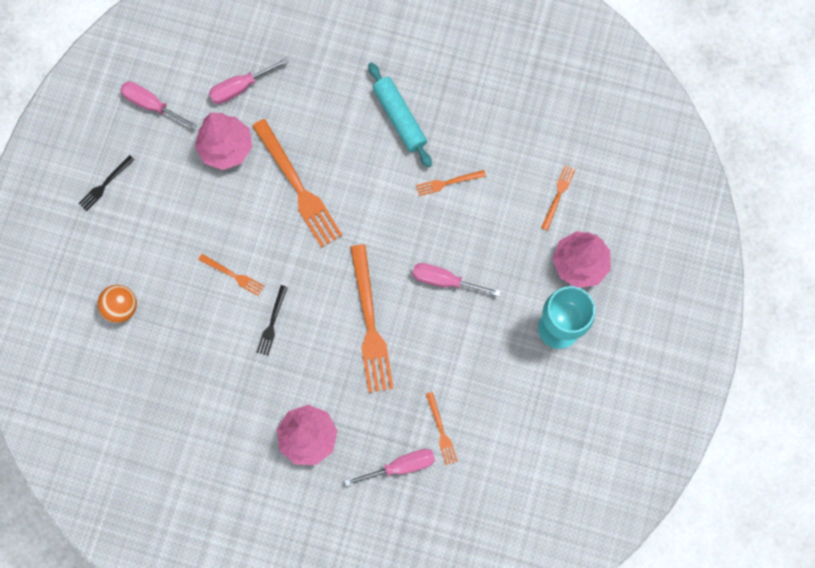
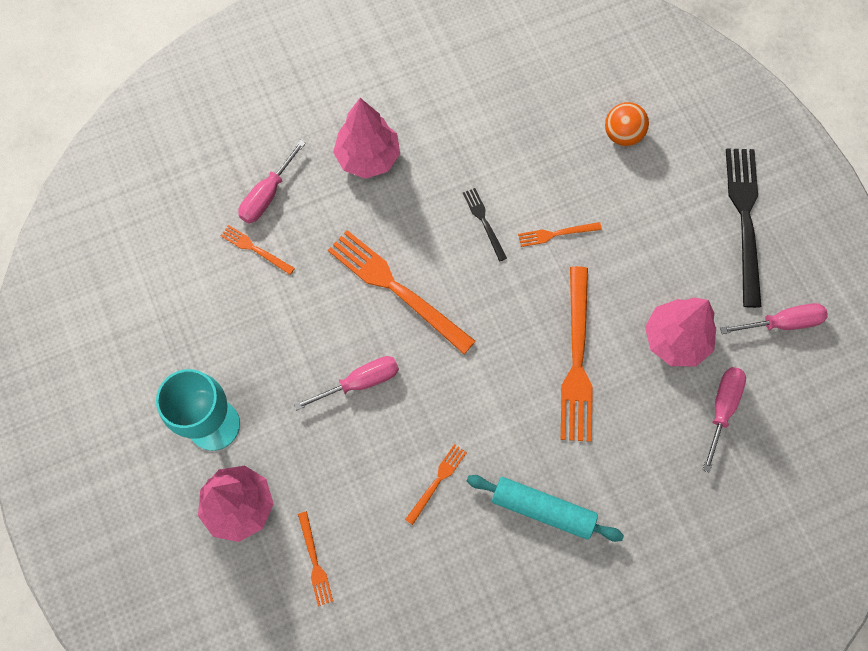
camera: 140 degrees right, 5 degrees down
(105, 184) = (745, 220): black fork -> black fork, size x2.07
(297, 186) = (576, 358): orange fork -> orange fork turned 105 degrees counterclockwise

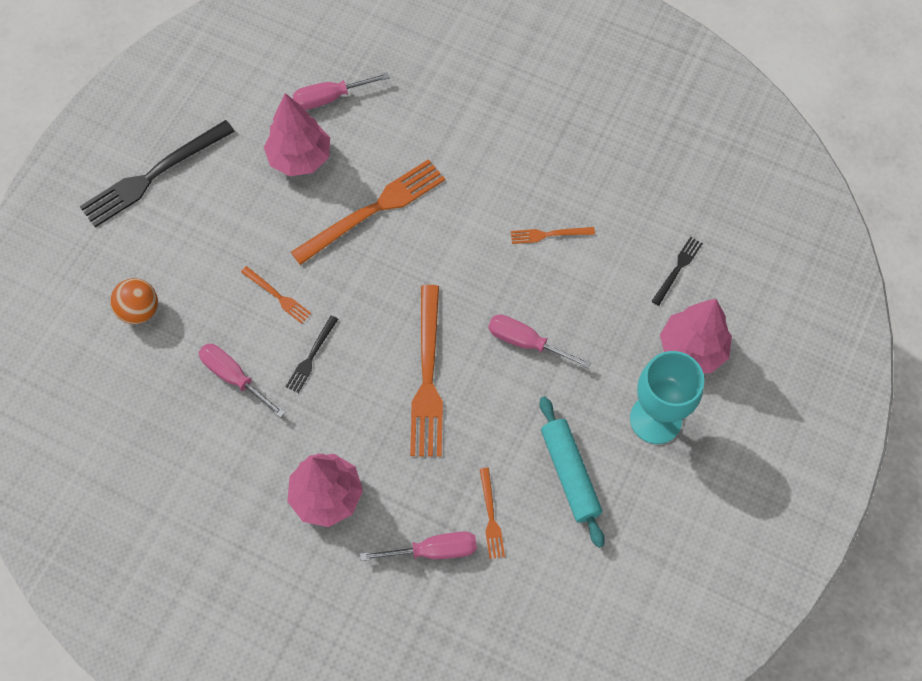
camera: 130 degrees left, 5 degrees down
(314, 561) = (677, 269): orange fork -> black fork
(542, 509) = (505, 157): turquoise rolling pin -> turquoise rolling pin (570, 474)
(782, 323) = (227, 101): pink screwdriver -> pink screwdriver (234, 377)

